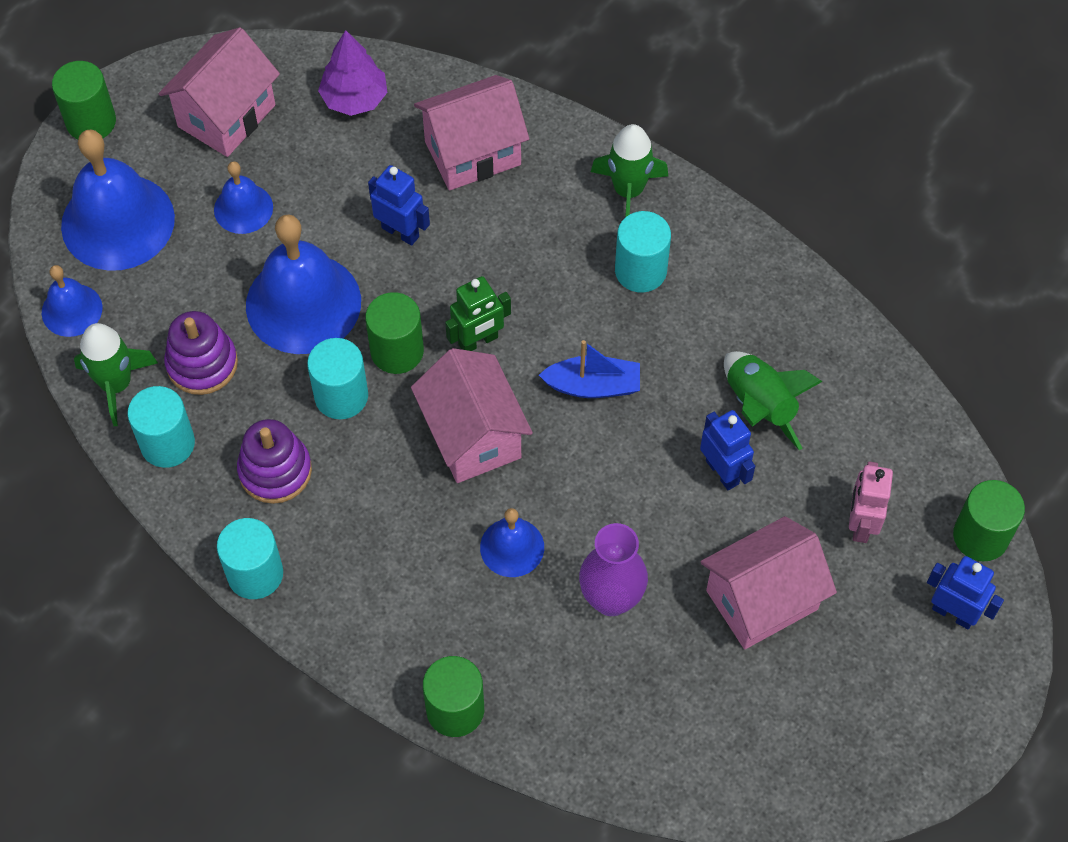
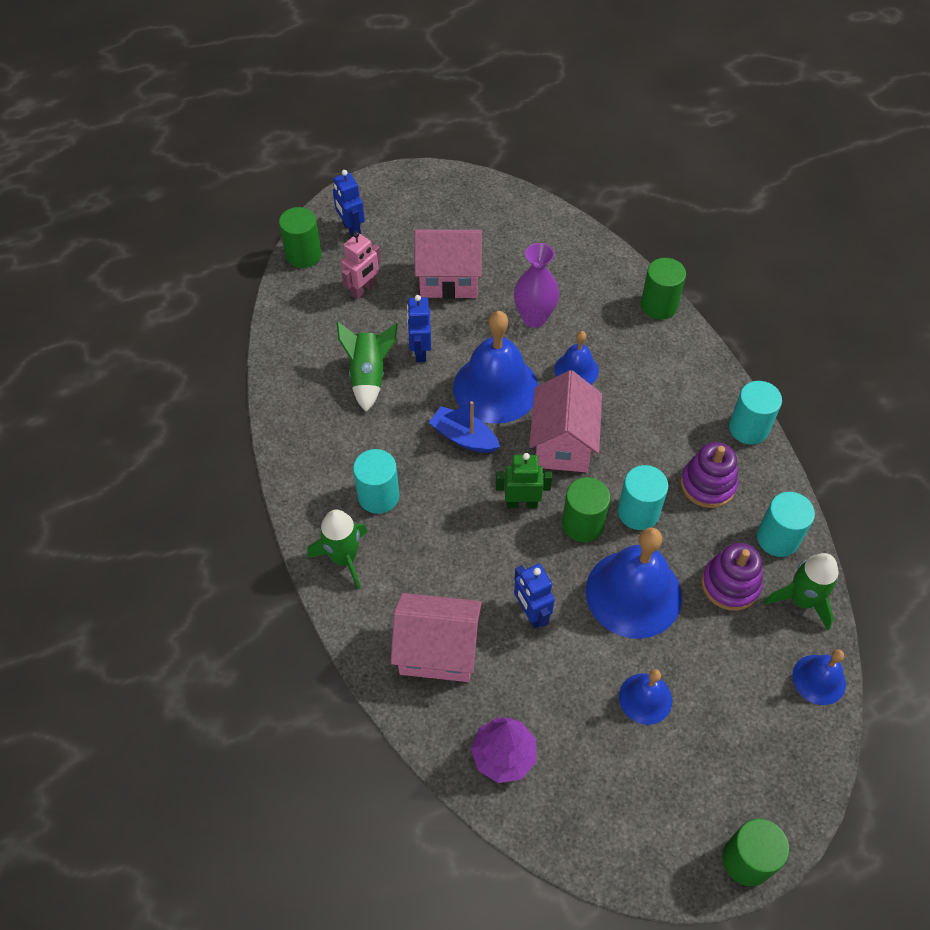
camera: 150 degrees left, 5 degrees down
(118, 222) = (755, 741): blue bell -> blue bell (495, 388)
(226, 116) = (622, 798): pink house -> none

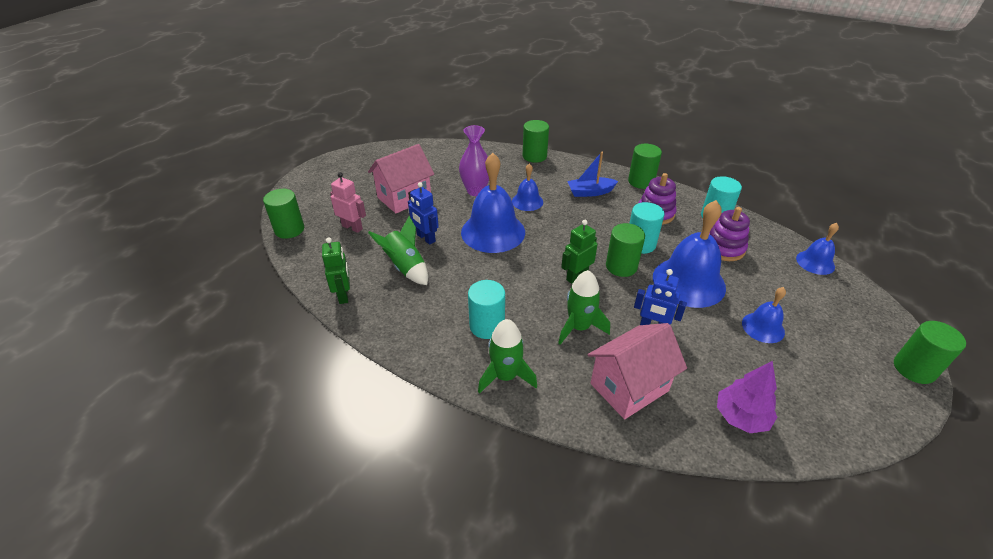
camera: 40 degrees left, 15 degrees down
(287, 371) = (344, 295): none -> green robot
(351, 229) = (311, 203): blue robot -> none
(363, 290) = (352, 227): pink robot -> pink robot turned 60 degrees counterclockwise
(464, 437) = (503, 265): blue boat -> blue boat (590, 192)
(563, 444) = (562, 236): pink house -> none
(748, 428) = (641, 181): turquoise cylinder -> green cylinder
(801, 600) = (760, 235): green rocket -> green rocket (579, 327)

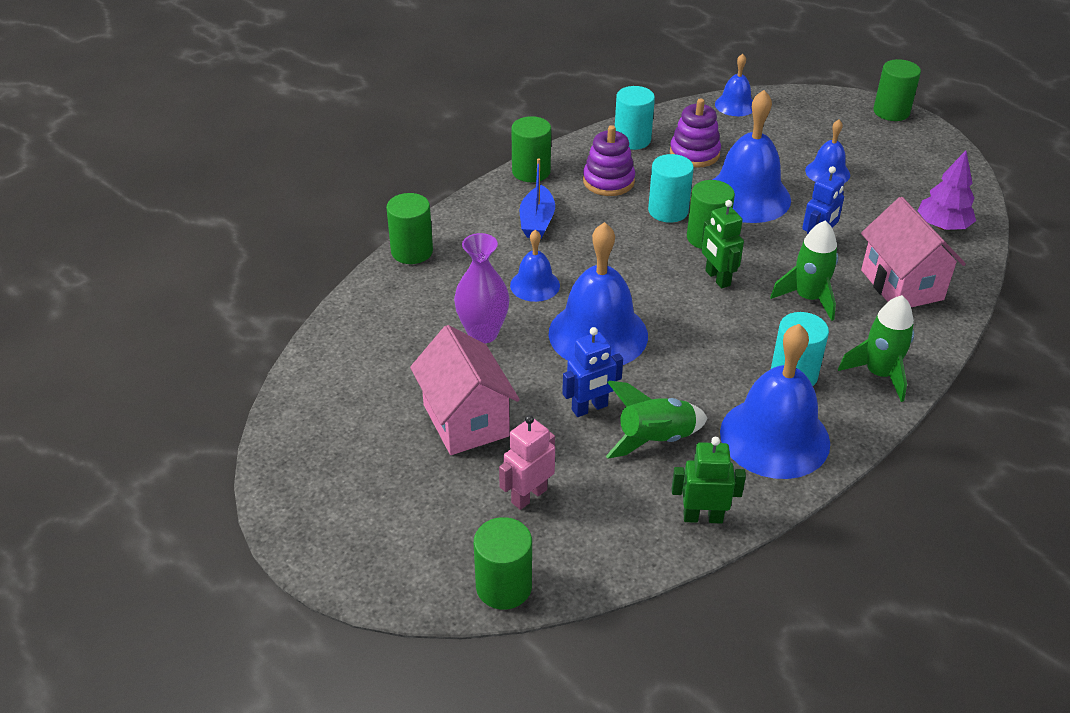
camera: 75 degrees left, 0 degrees up
(420, 321) = (774, 437): none -> blue bell

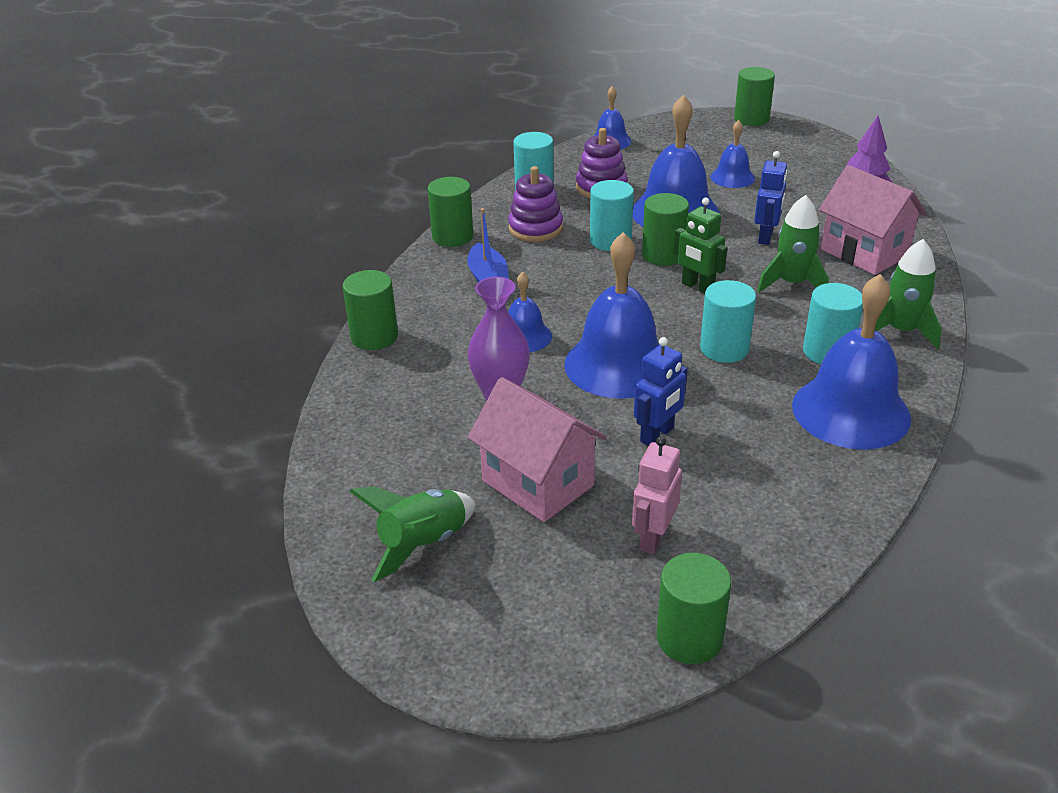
camera: 20 degrees left, 5 degrees down
(655, 439) = (741, 445): green rocket -> green rocket (423, 544)
(701, 345) = (724, 349): none -> turquoise cylinder
(703, 517) = (838, 504): green robot -> none

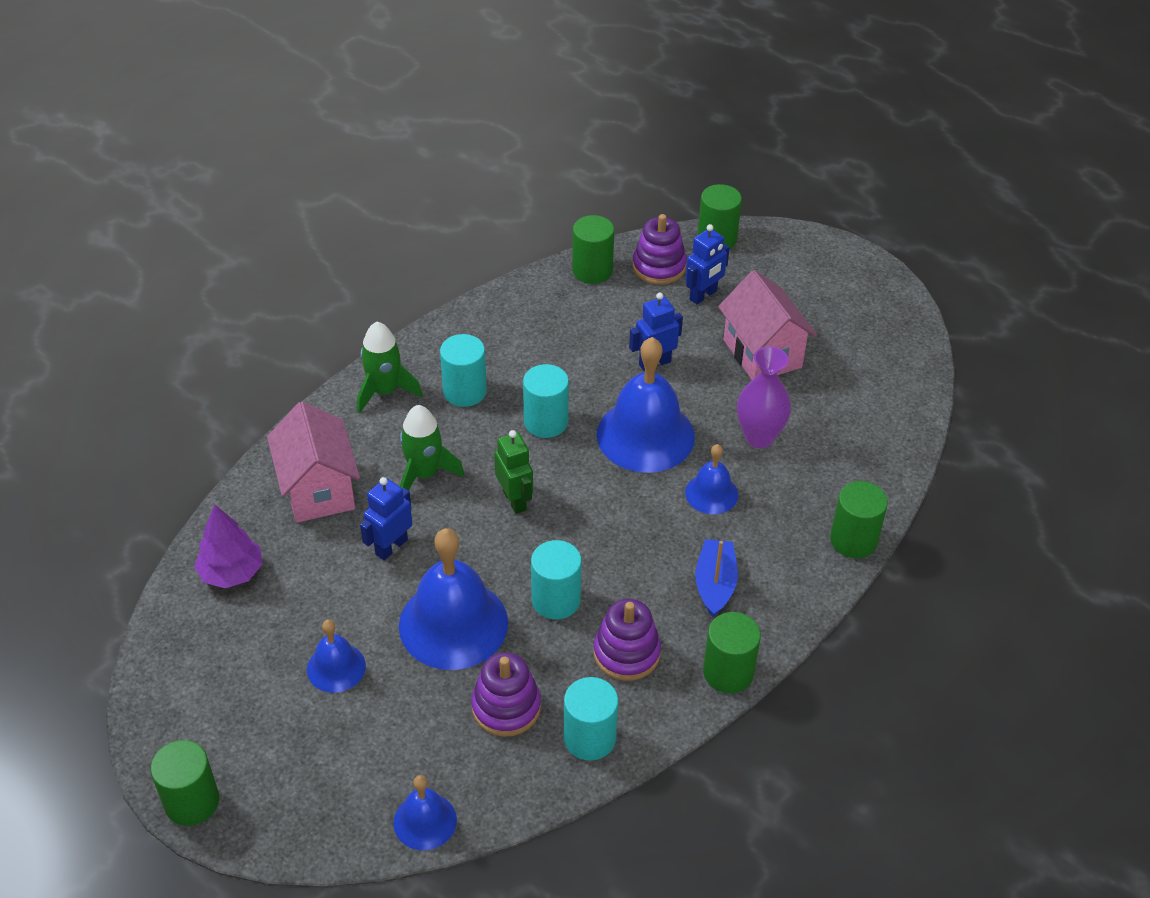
camera: 160 degrees left, 10 degrees up
(423, 544) = (858, 336): green rocket -> none
(653, 537) = (703, 295): pink robot -> blue robot
(663, 255) = (516, 557): green cylinder -> green cylinder (592, 270)
(739, 561) = (659, 267): none -> purple stacking toy
(851, 411) = (497, 337): blue bell -> none

